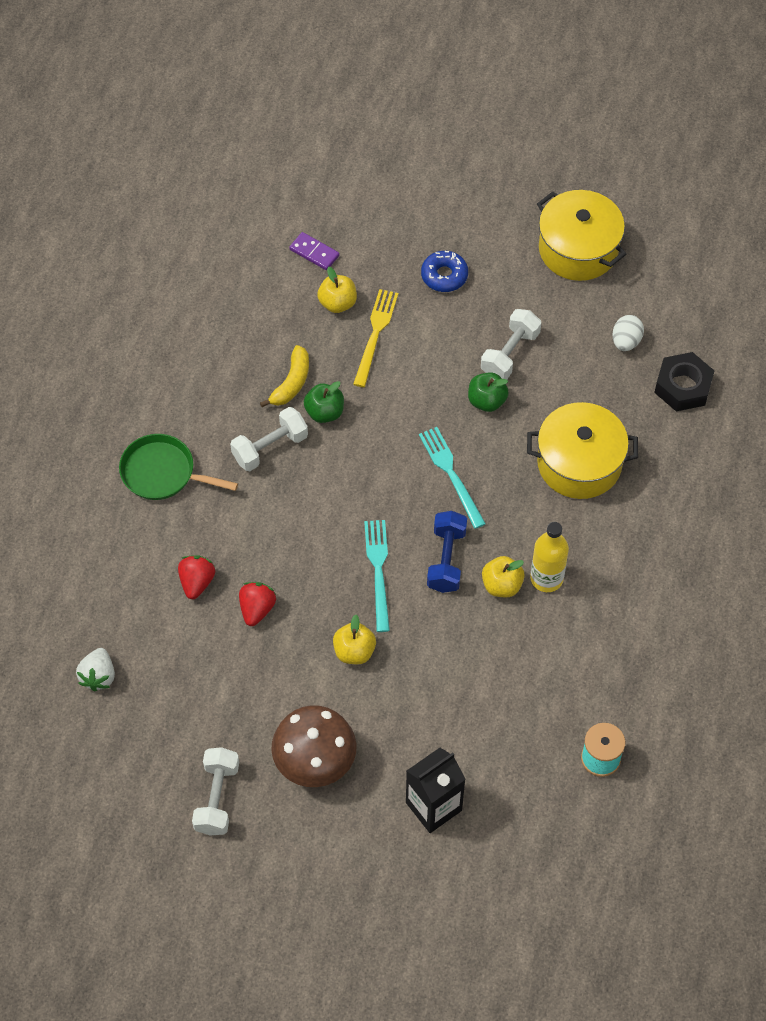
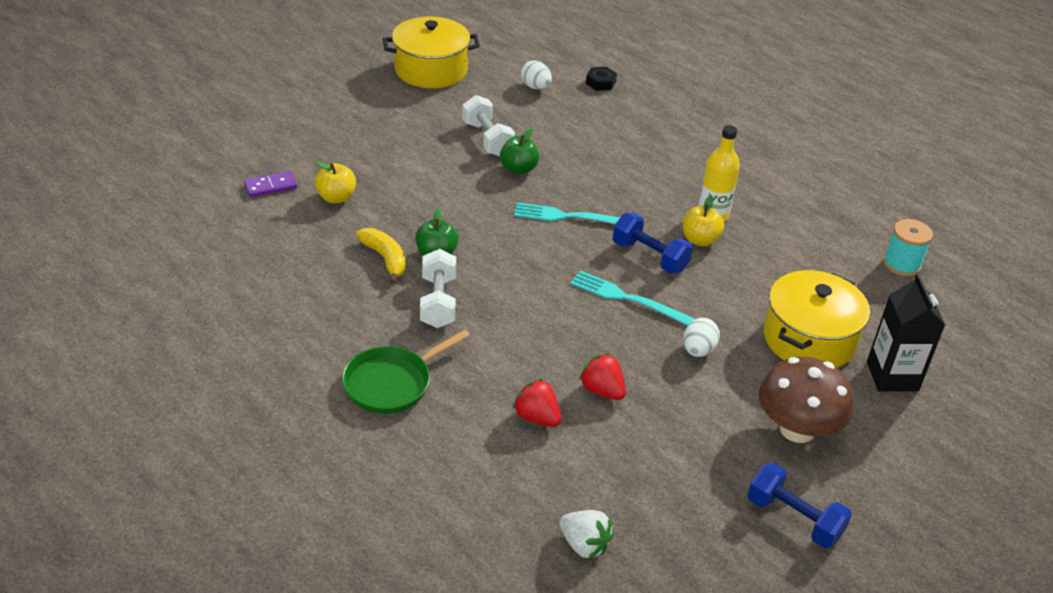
camera: 60 degrees left, 20 degrees down
(217, 798) = (794, 519): white dumbbell -> blue dumbbell
(354, 651) = (698, 350): yellow apple -> white egg
(375, 335) = (391, 193): yellow fork -> none
(444, 275) = (378, 135): blue donut -> none
(579, 463) = (621, 154): yellow pot -> yellow pot (809, 339)
(683, 386) = (600, 83): black nut -> black nut, size x0.59

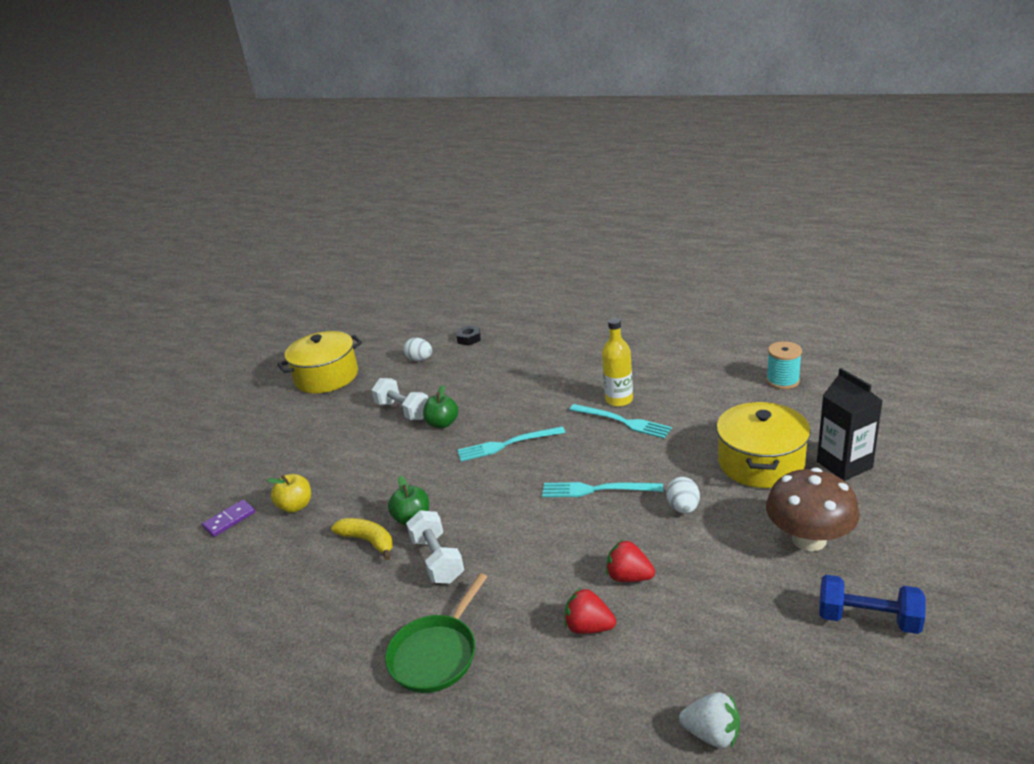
camera: 15 degrees left, 10 degrees down
(649, 257) = (592, 449): blue dumbbell -> none
(699, 240) = (622, 421): yellow apple -> turquoise fork

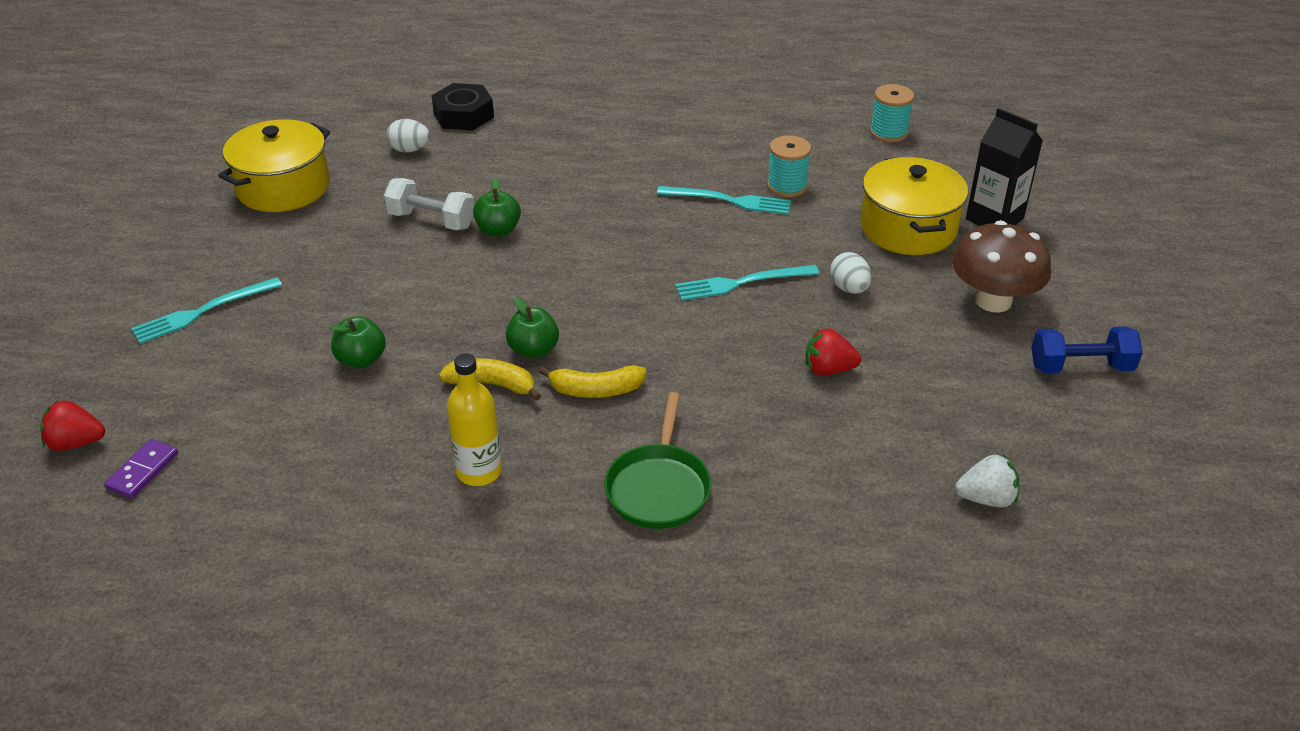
camera: 25 degrees left, 10 degrees up
(229, 520) = (275, 391): purple domino -> purple domino (142, 471)
(296, 506) = (361, 359): yellow apple -> green apple
(437, 560) = (596, 390): white dumbbell -> yellow banana
(469, 339) = (463, 115): black nut -> black nut, size x1.69
(507, 444) = (601, 245): turquoise fork -> turquoise fork (203, 311)
(589, 627) = (812, 427): red strawberry -> red strawberry (76, 443)
(619, 400) = (710, 175): yellow bottle -> yellow bottle (479, 471)
(675, 415) = (787, 186): none -> turquoise spool

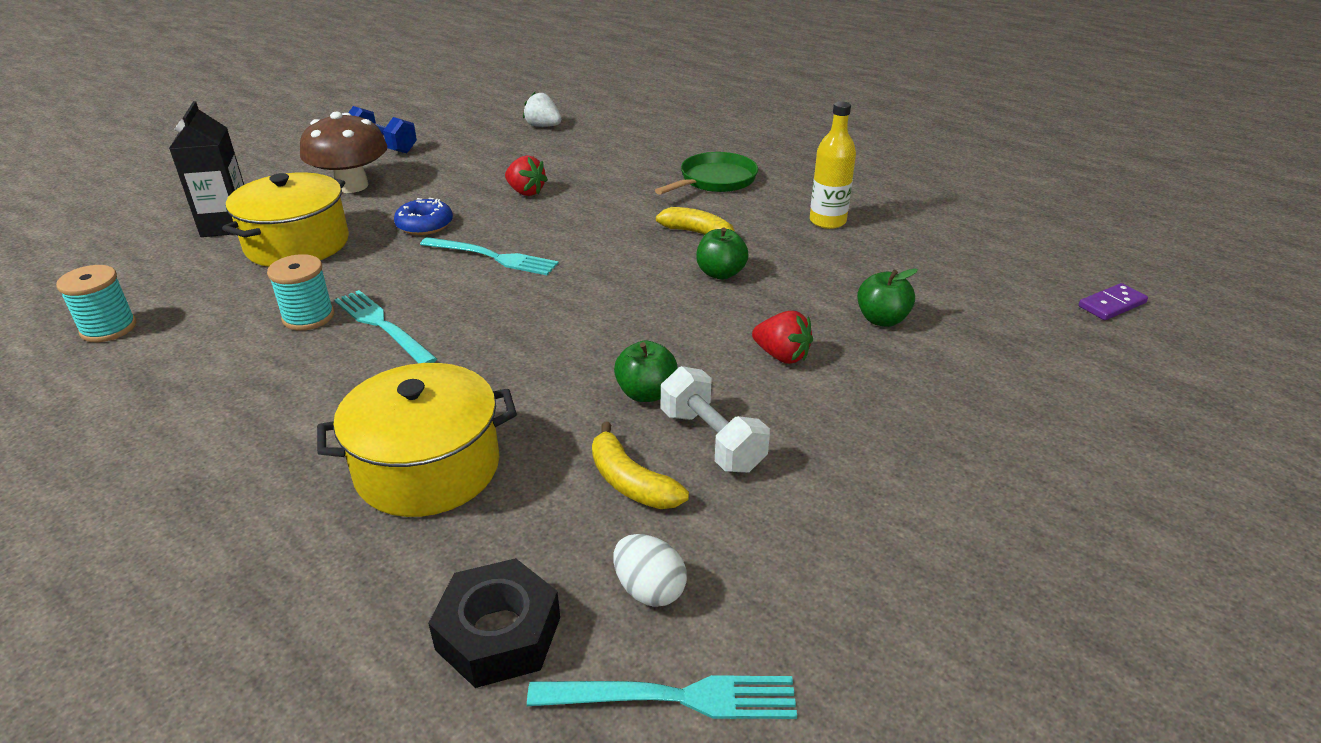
camera: 145 degrees left, 5 degrees down
(76, 443) = (1186, 347): red strawberry -> red strawberry (781, 356)
(203, 311) = (1050, 432): turquoise fork -> turquoise fork (672, 697)
(283, 187) = (896, 604): yellow pot -> yellow pot (428, 468)
(492, 384) = (776, 263): yellow banana -> yellow banana (630, 482)
(849, 288) = (424, 225): white egg -> blue donut

